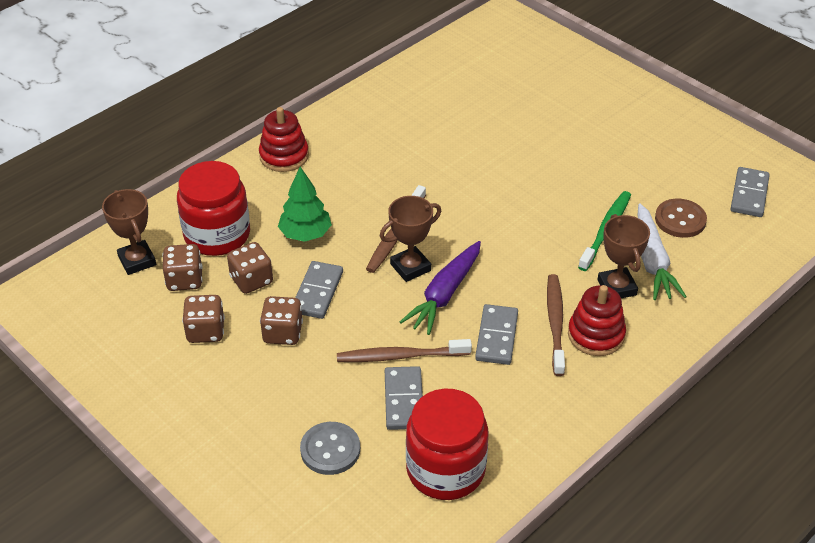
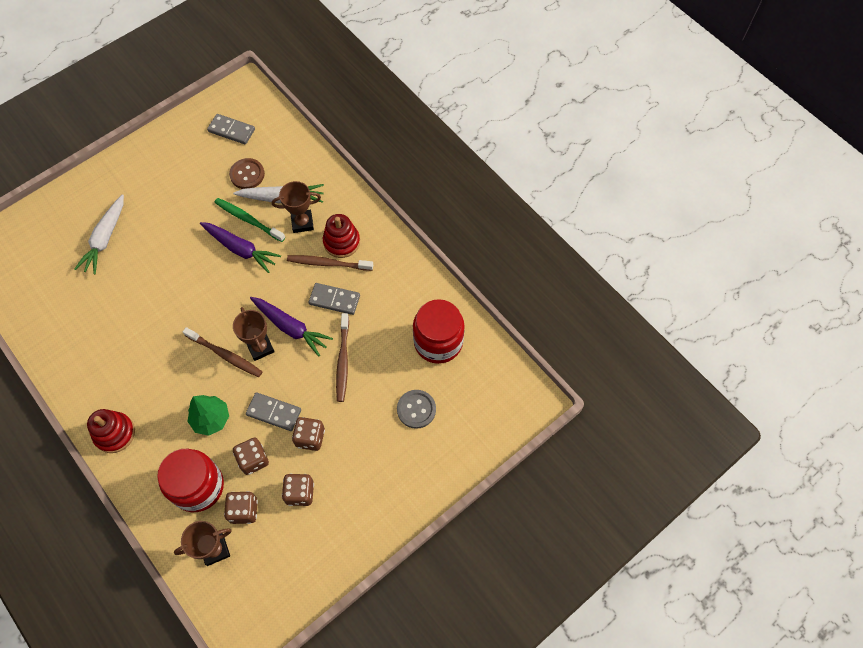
camera: 85 degrees left, 20 degrees up
(404, 400) = (381, 361): grey domino -> none
(542, 107) = (105, 239): none -> white carrot
(557, 229) = (240, 249): none -> purple carrot

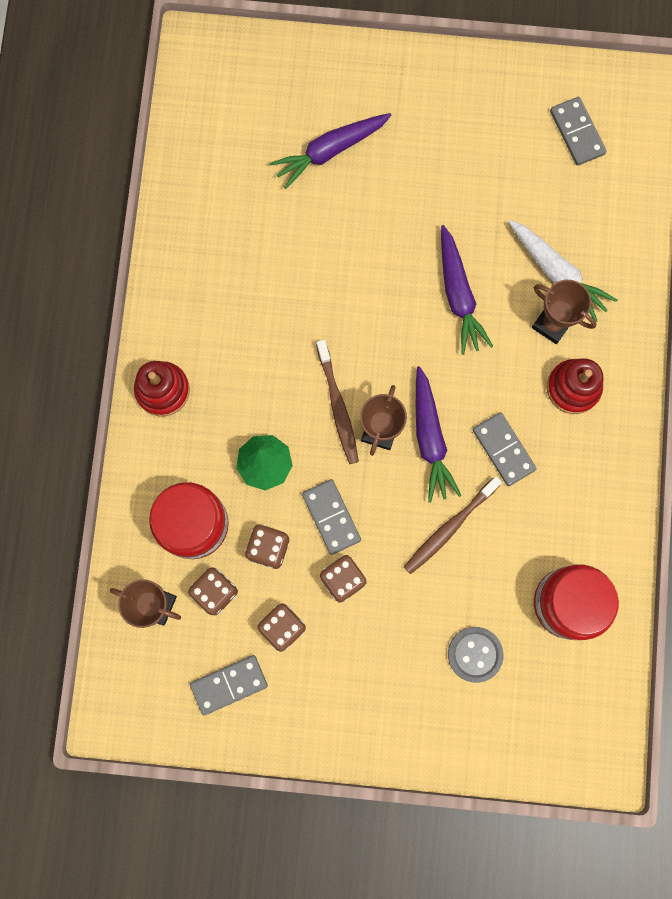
camera: 45 degrees right, 15 degrees up
(105, 239) = (330, 151): white carrot -> purple carrot
(247, 174) = (545, 207): brown button -> none
(248, 219) = (497, 266): green toothbrush -> none
(298, 552) = (229, 684): none -> grey domino
(328, 263) = (535, 400): brown toothbrush -> none

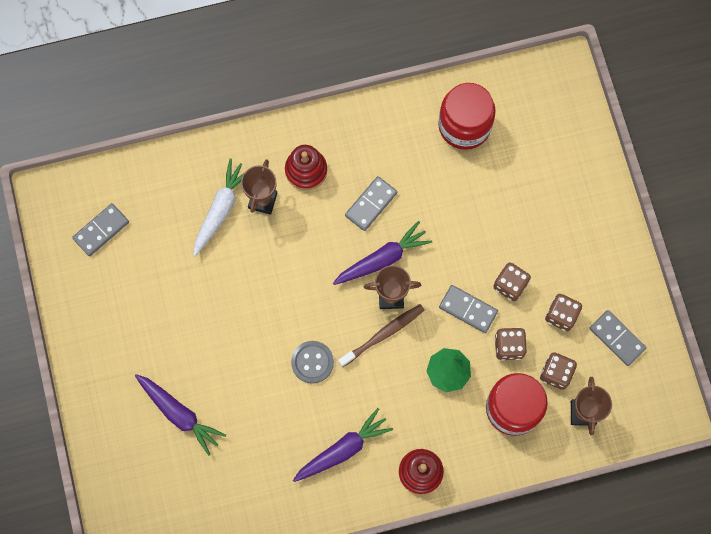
camera: 110 degrees left, 5 degrees down
(331, 517) = (468, 309): grey domino -> grey domino turned 75 degrees clockwise
(449, 528) = (443, 223): brown toothbrush -> none
(458, 295) = (264, 275): purple carrot -> purple carrot (343, 449)
(475, 654) = (525, 176): grey button -> grey button (312, 362)

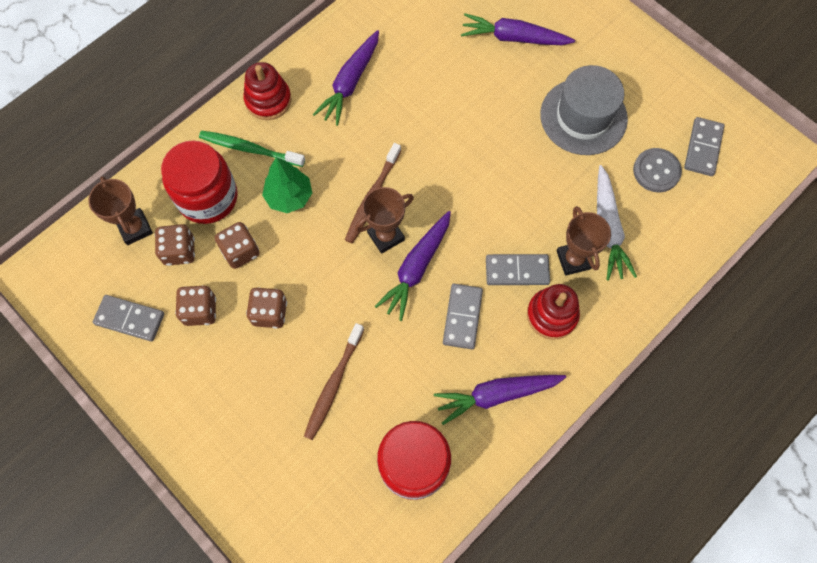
camera: 150 degrees right, 5 degrees down
(173, 309) = (583, 117): none -> grey hat
(312, 362) = (424, 138): grey button -> grey button (656, 171)
(381, 139) = (496, 395): none -> purple carrot
(458, 433) = (249, 149): none -> green toothbrush
(468, 309) = (301, 265): grey domino -> grey domino (517, 271)
(491, 207) = (333, 385): none -> brown toothbrush

